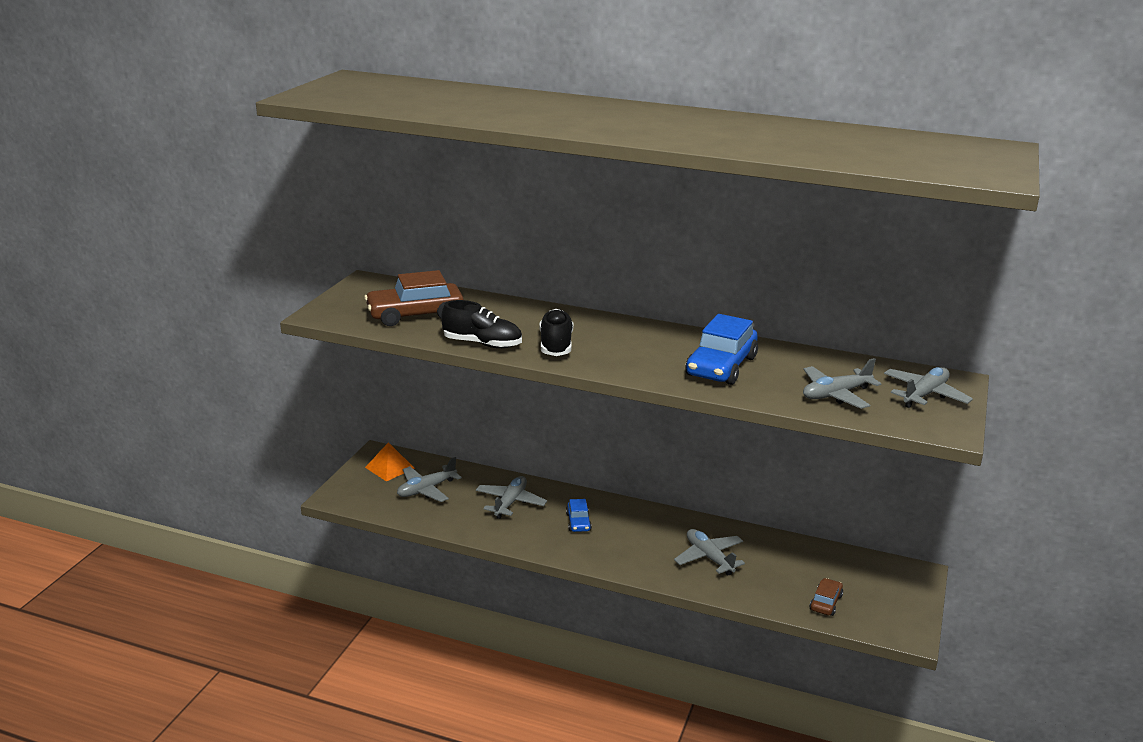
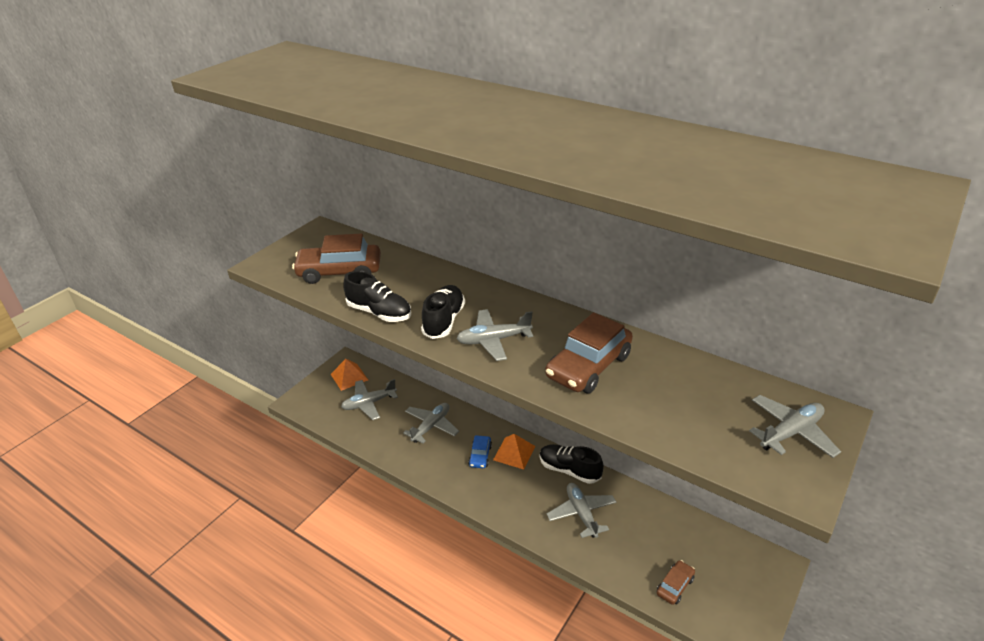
camera: 15 degrees right, 10 degrees up
(615, 515) = (514, 453): none -> orange pyramid
(681, 523) = (569, 470): none -> black shoe
(721, 366) = (588, 366): blue car -> brown car
(836, 395) = (692, 420): grey plane -> grey plane (493, 340)

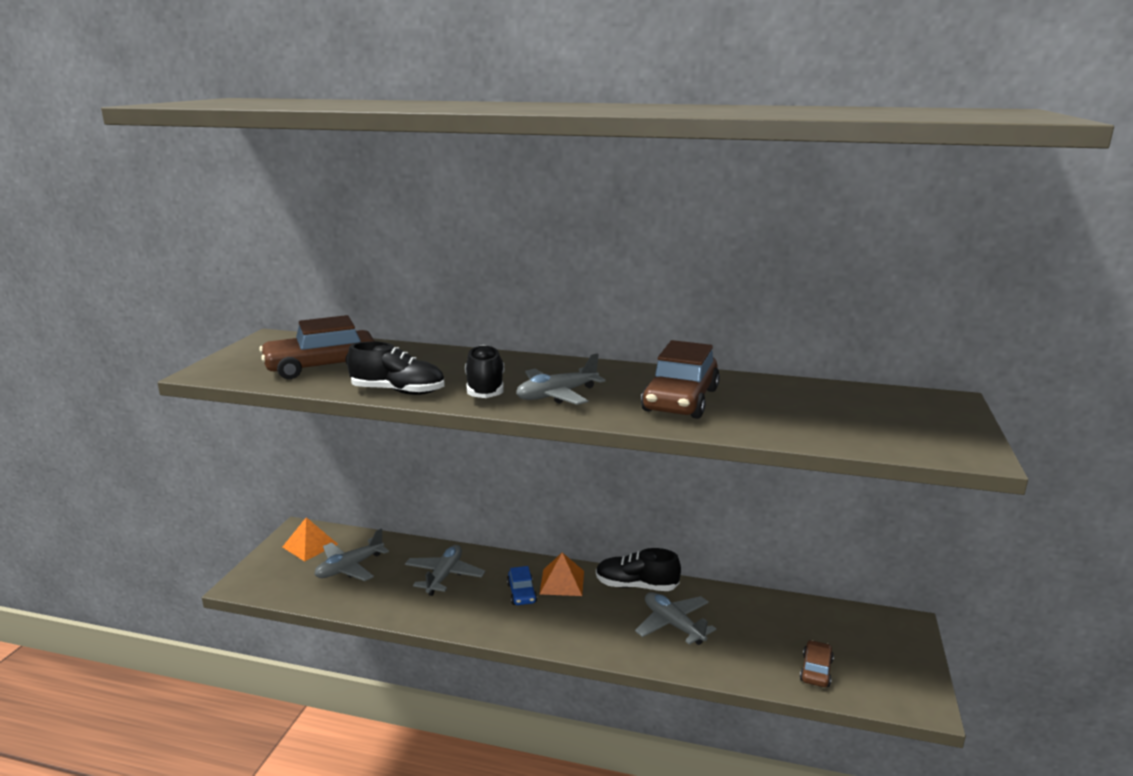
camera: 20 degrees left, 15 degrees down
(790, 432) = (924, 417): grey plane -> none

